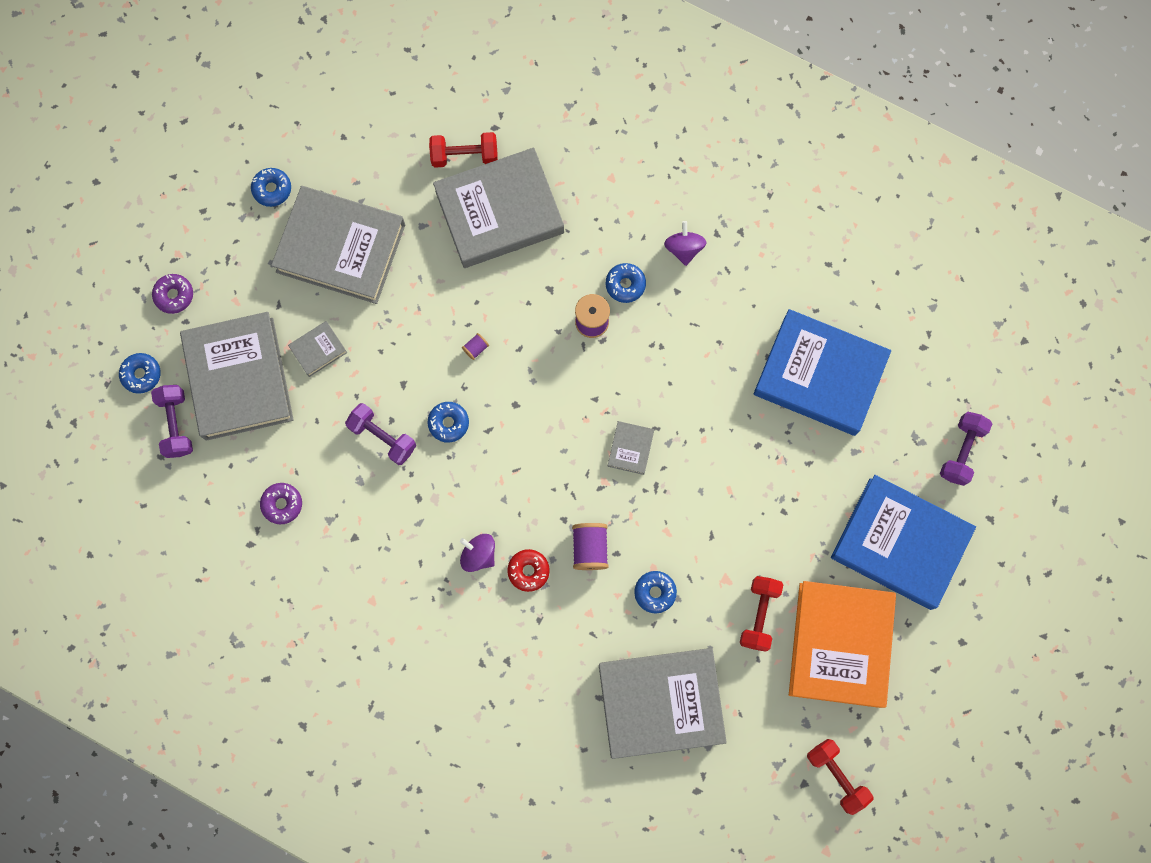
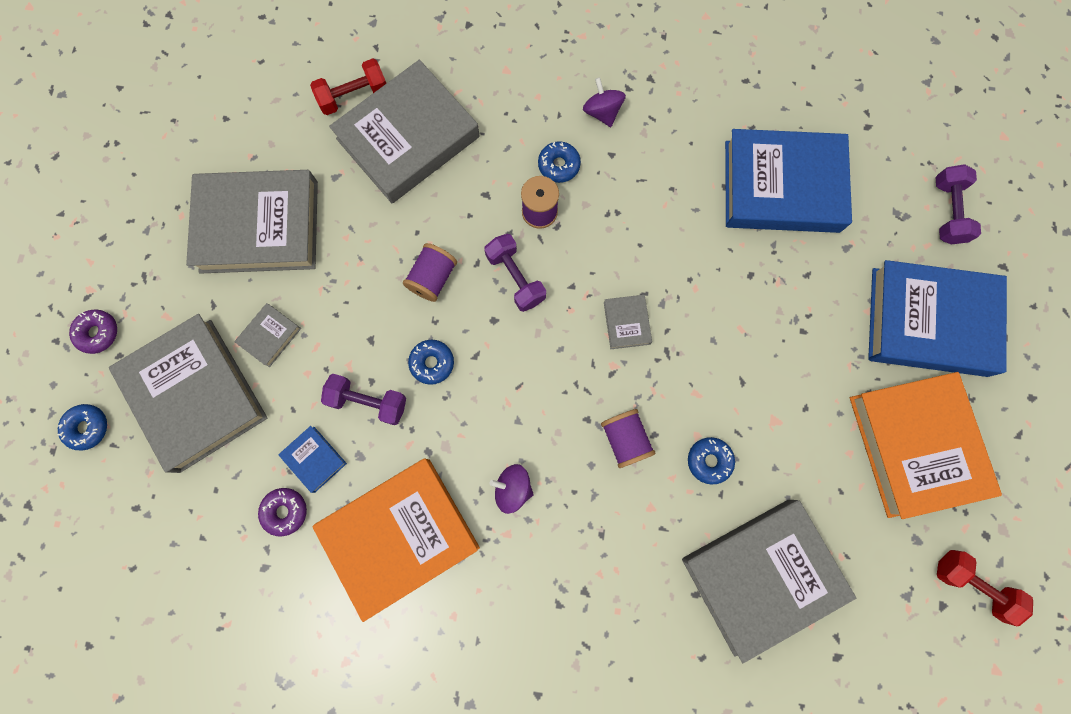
camera: 20 degrees left, 0 degrees up
(176, 424) = (142, 467): purple dumbbell -> purple dumbbell (515, 278)
(272, 189) = (168, 192): blue donut -> none
(321, 469) = (314, 459): none -> blue book
(370, 559) = (400, 536): none -> orange book
(476, 348) = (433, 278): purple spool -> purple spool, size x1.94
(528, 571) = (571, 486): red donut -> none
(759, 614) = (823, 444): red dumbbell -> none

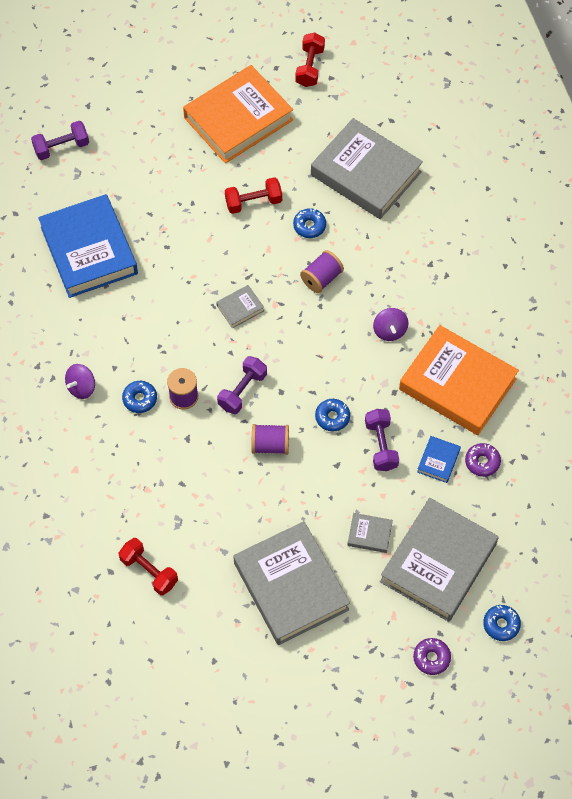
camera: 115 degrees left, 15 degrees down
(408, 138) = (166, 514): grey book -> none
(774, 406) = (253, 202): none -> red dumbbell
(929, 322) = (149, 135): blue book -> none

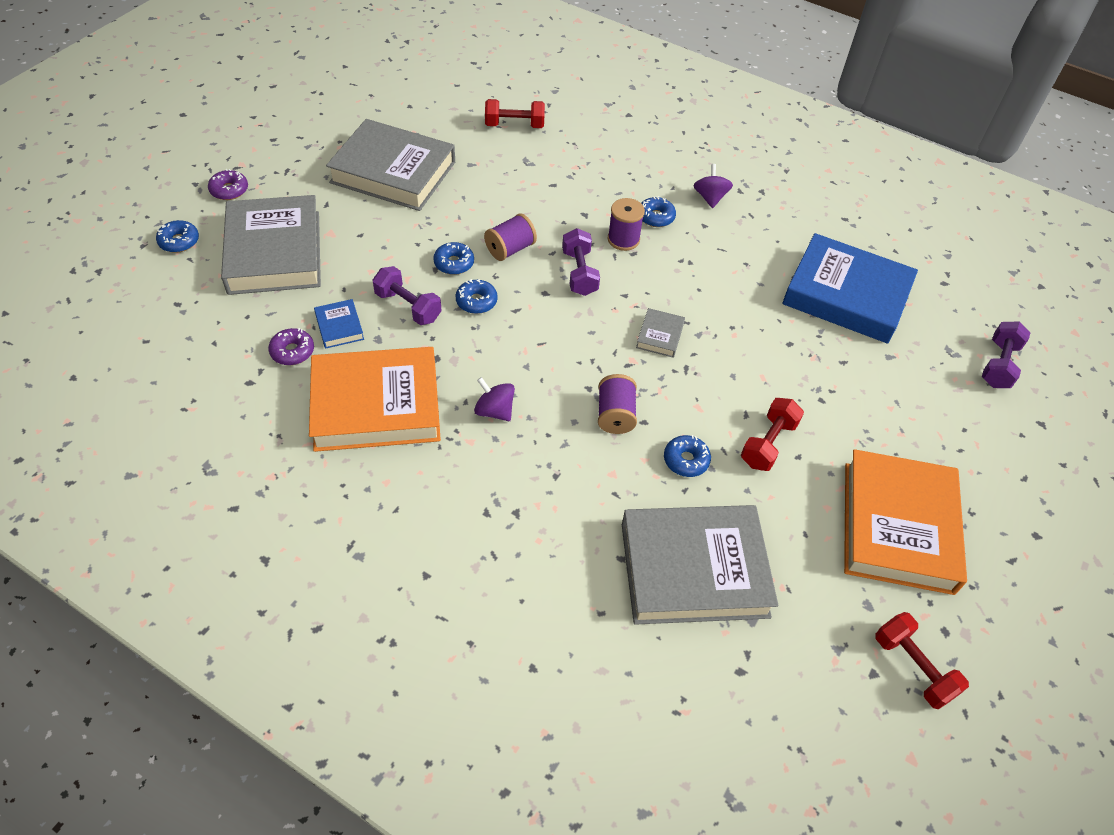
camera: 135 degrees right, 10 degrees down
(320, 460) = (454, 263): none -> blue donut
(369, 534) = (357, 238): grey book -> none

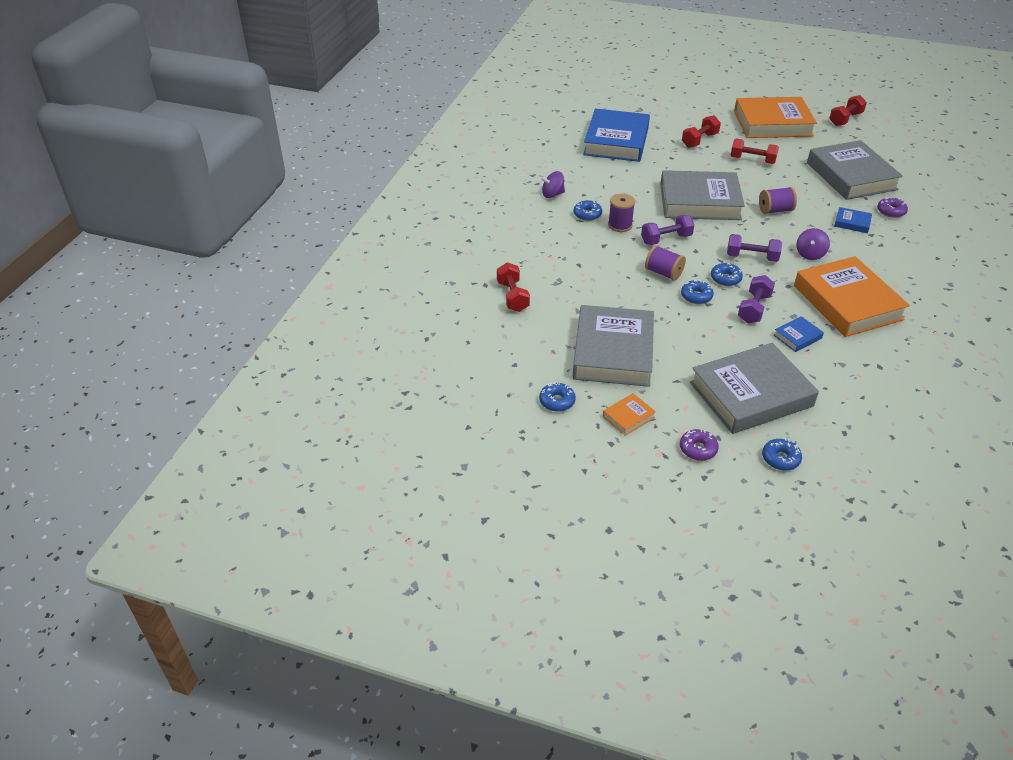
camera: 100 degrees left, 10 degrees down
(292, 351) = (837, 353): purple donut -> purple donut (891, 211)
(298, 158) = (628, 417): none -> orange book
(554, 501) = (852, 223): none -> blue book
(660, 336) = (699, 201): grey book -> grey book, size x2.41
(686, 460) = (786, 184): blue donut -> blue donut (557, 401)
(841, 396) = (699, 140): none -> red dumbbell
(998, 365) = (639, 97): purple dumbbell -> purple dumbbell (752, 257)

